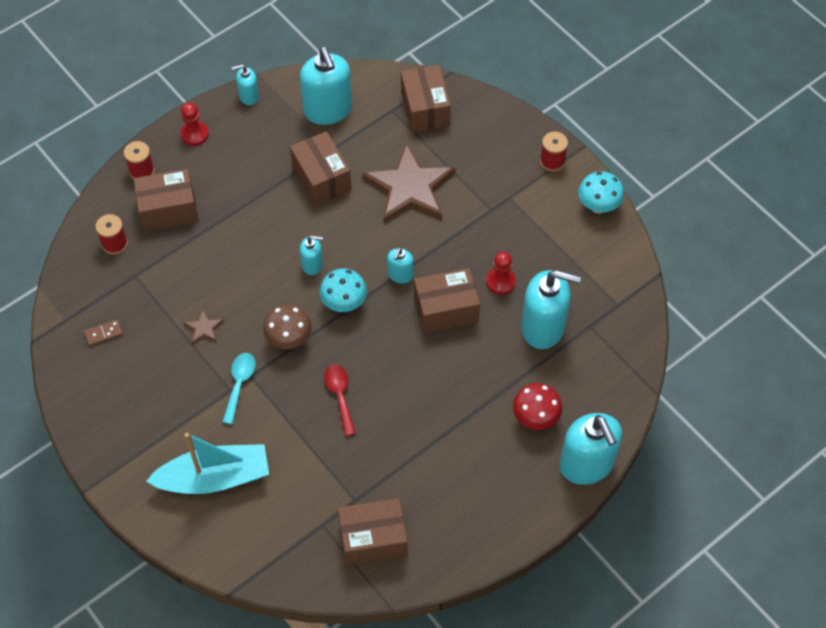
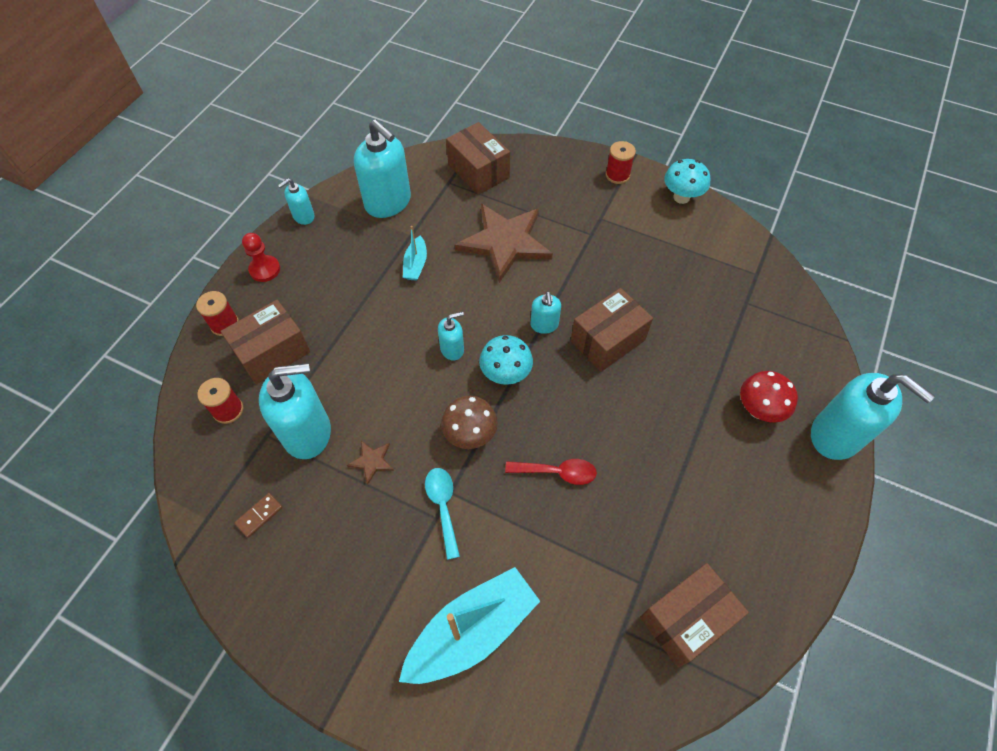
camera: 25 degrees left, 0 degrees up
(321, 178) = (415, 264): brown box -> turquoise boat
(340, 396) = (557, 472): red spoon -> red spoon turned 135 degrees clockwise
(500, 281) = (641, 294): red pawn -> none
(543, 327) = (706, 320): turquoise soap dispenser -> turquoise soap dispenser (307, 432)

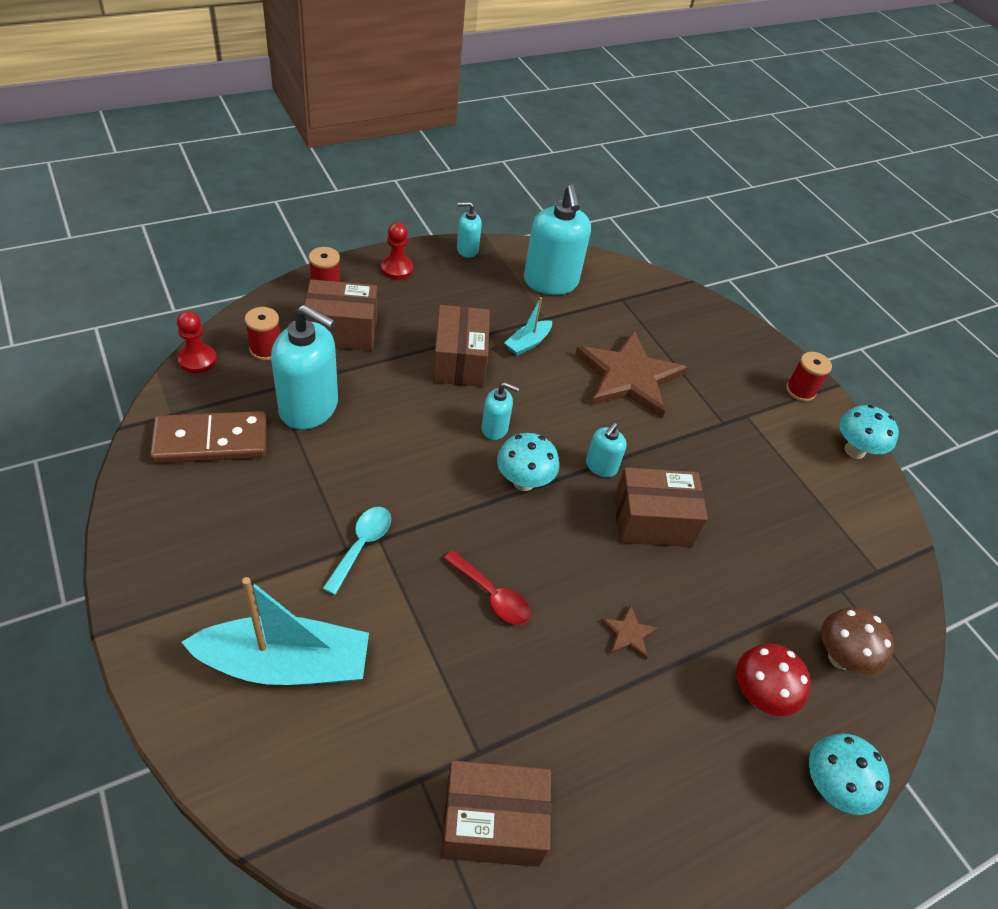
camera: 30 degrees right, 10 degrees down
(182, 459) = (197, 360): none -> red pawn
(259, 516) = (211, 441): brown domino -> brown domino, size x2.31
(372, 461) = (338, 466): brown star -> brown star (628, 634)
(470, 435) = (442, 507): brown mushroom -> brown mushroom (840, 658)
(478, 171) = (659, 306): brown box -> brown box (459, 361)
(836, 435) = (830, 786): turquoise soap dispenser -> turquoise mushroom

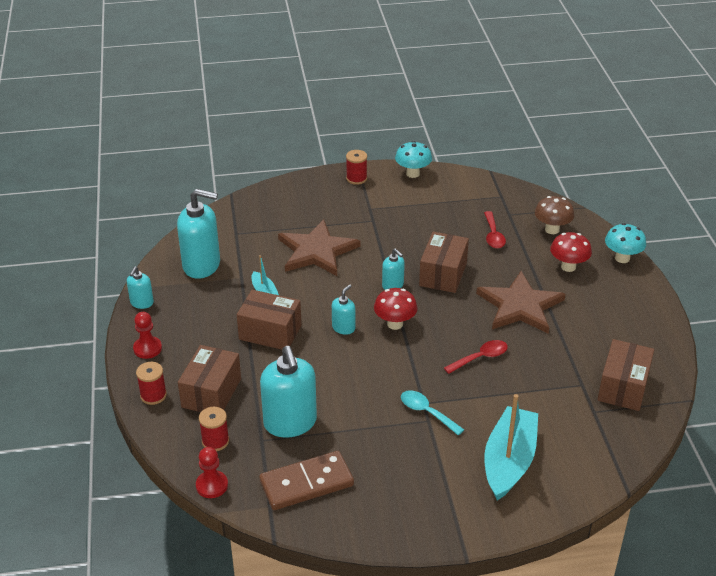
camera: 65 degrees left, 10 degrees down
(211, 441) = (306, 483): brown domino -> brown domino turned 60 degrees clockwise
(309, 408) = (290, 423): turquoise soap dispenser -> turquoise soap dispenser turned 120 degrees clockwise
(523, 481) = (395, 324): turquoise mushroom -> red mushroom
(628, 634) = (520, 306): brown star -> brown star, size x2.47
(776, 573) = (493, 235): none -> red spoon

